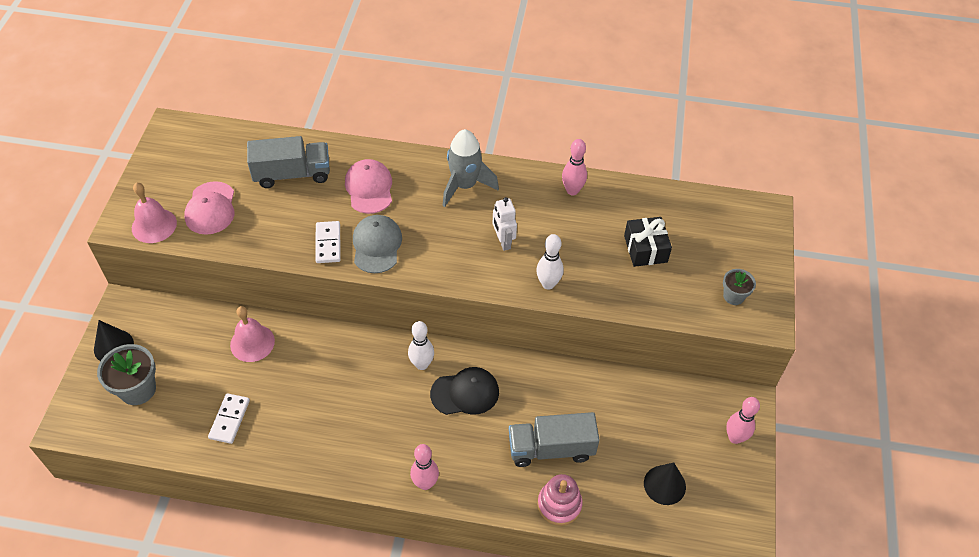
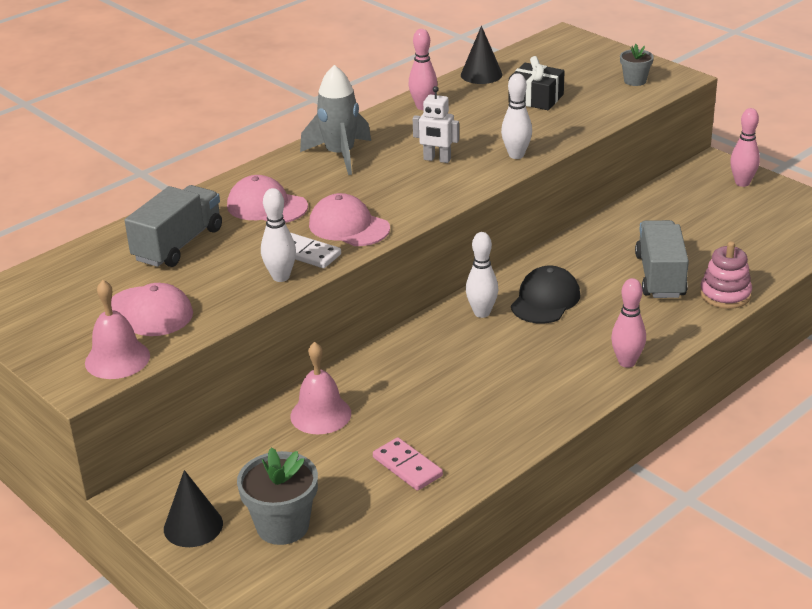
camera: 50 degrees left, 20 degrees down
(230, 419) = (407, 466): white domino -> pink domino
(291, 247) = (281, 277): none -> white bowling pin
(376, 245) = (349, 226): grey cap -> pink cap
(551, 448) = (660, 276): grey truck -> grey truck turned 150 degrees clockwise
(664, 485) = (756, 234): black cone -> black cone (481, 74)

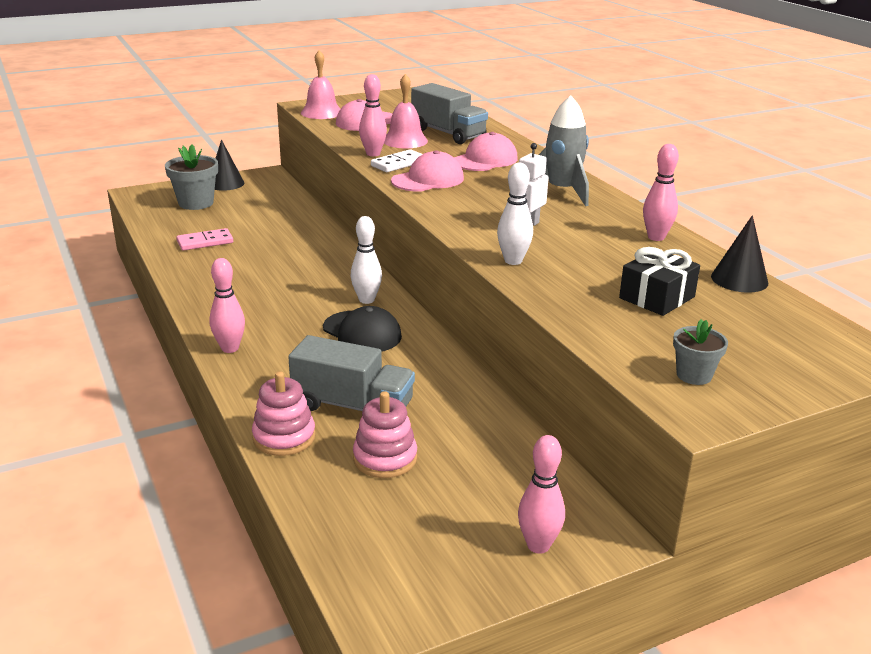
camera: 105 degrees right, 5 degrees down
(281, 277) = (373, 154): white bowling pin -> pink bowling pin
(320, 414) = (292, 225): pink bell -> pink bell (405, 141)
(710, 248) = (385, 458): none -> pink stacking toy

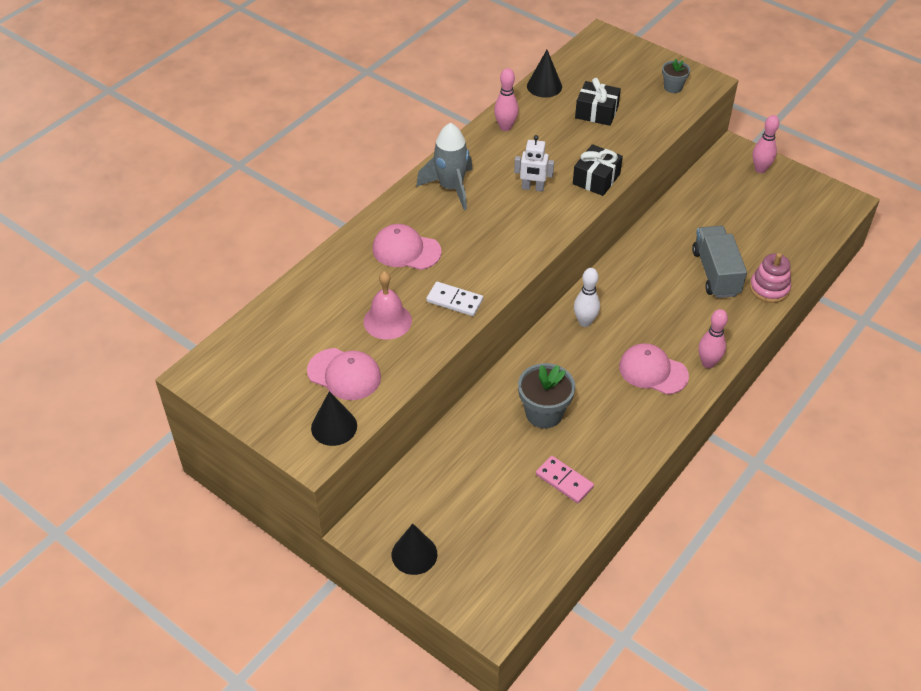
camera: 115 degrees left, 20 degrees up
(196, 203) = (483, 547): grey flower pot -> grey flower pot (544, 413)
(321, 112) = (334, 427): pink bell -> black cone
(362, 332) = (631, 304): black cap -> none
(373, 154) = (440, 328): pink bowling pin -> none
(385, 458) = (748, 241): pink stacking toy -> none
(428, 180) = (480, 268): pink cap -> pink cap (653, 371)
(448, 133) = (345, 298): grey truck -> none
(513, 261) = (596, 179): white bowling pin -> black gift

